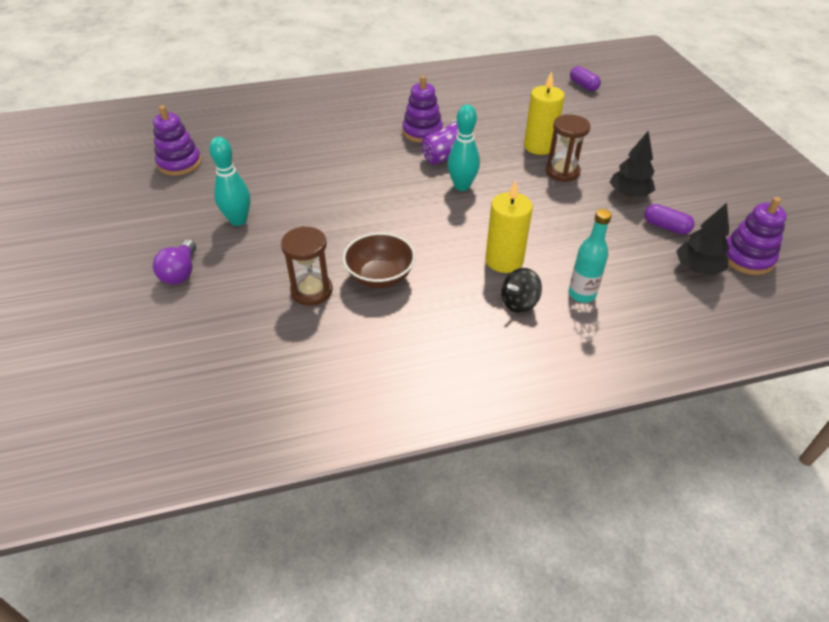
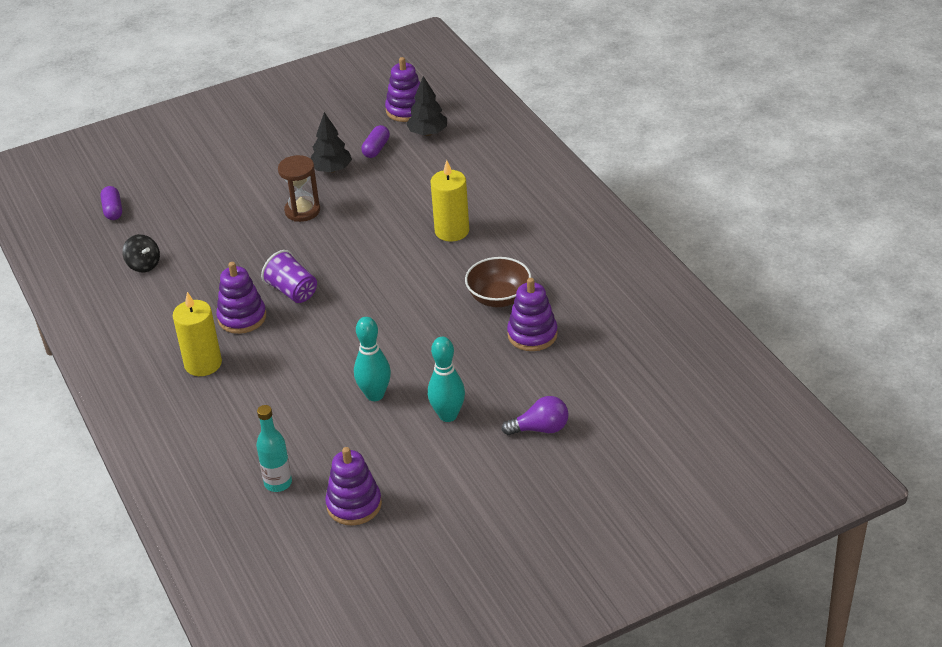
camera: 100 degrees left, 5 degrees down
(311, 291) = (532, 335): brown hourglass -> purple stacking toy
(462, 186) = (344, 271): turquoise bowling pin -> turquoise bowling pin (375, 395)
(519, 302) = (502, 217): black spinning top -> black spinning top (143, 265)
(539, 146) = (257, 230): yellow candle -> yellow candle (203, 364)
(581, 294) = (480, 187): turquoise bottle -> turquoise bottle (278, 483)
(583, 85) = (113, 210): purple capsule -> purple capsule turned 60 degrees counterclockwise

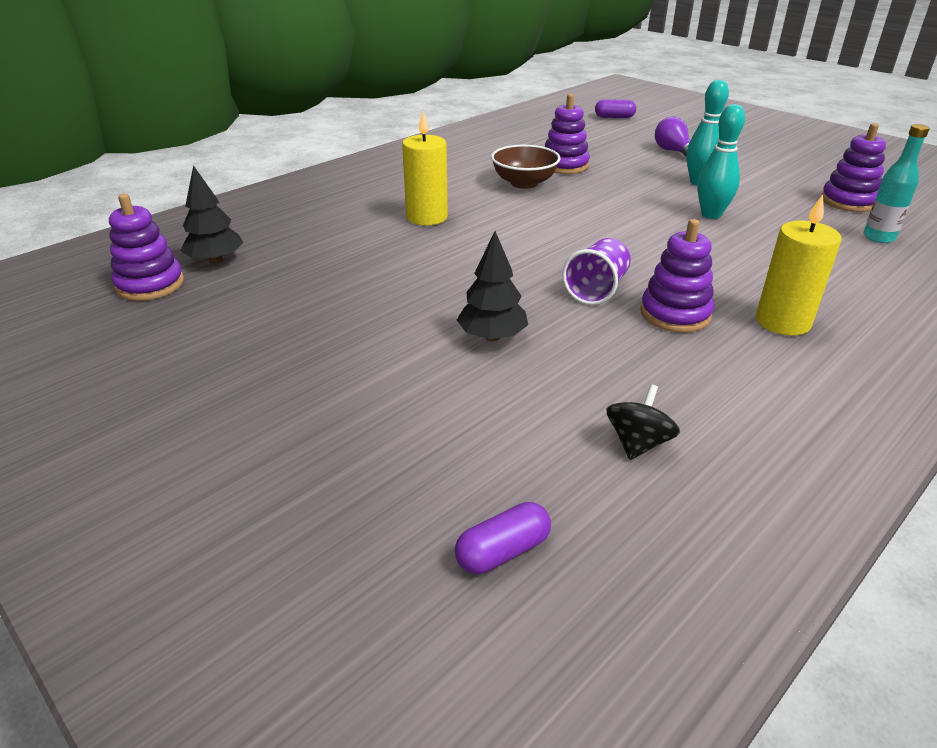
camera: 110 degrees left, 5 degrees down
(302, 211) = (422, 318): brown hourglass -> none
(331, 169) = (312, 315): black tree -> black tree (492, 337)
(376, 149) = (255, 290): purple capsule -> purple capsule (614, 117)

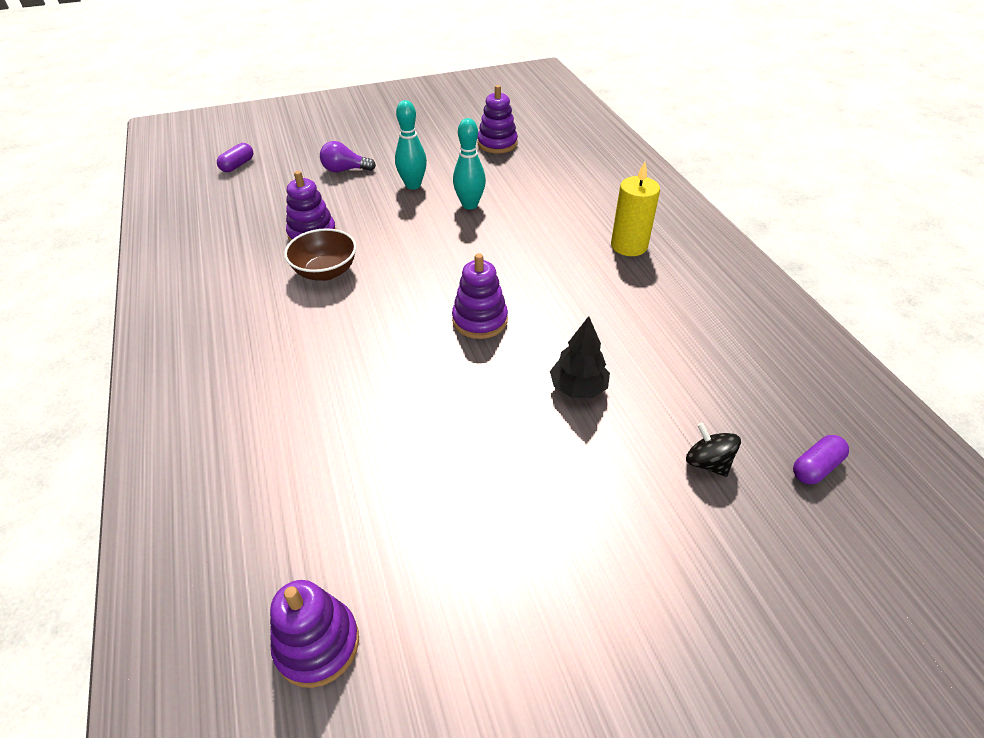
camera: 65 degrees left, 10 degrees up
(216, 260) = (302, 563): black tree -> none
(427, 217) = (340, 358): yellow candle -> none
(503, 551) = (815, 467): purple capsule -> purple capsule turned 60 degrees clockwise
(596, 290) = (542, 306): purple cup -> none
(638, 443) = (731, 365): black spinning top -> black spinning top (707, 462)
(675, 314) = (596, 285): purple stacking toy -> purple stacking toy (480, 320)
(878, 237) = (552, 159): turquoise bottle -> none

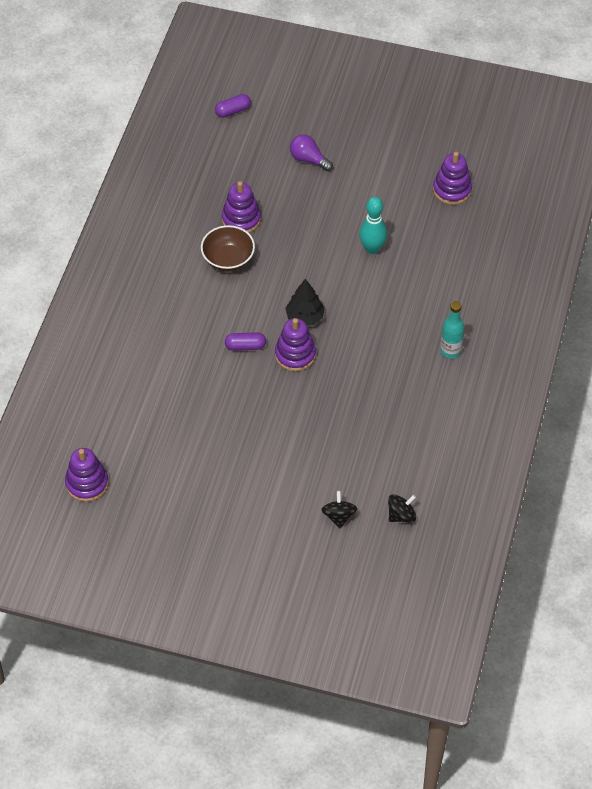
camera: 35 degrees right, 10 degrees up
(413, 185) = (347, 204): turquoise bowling pin -> none
(578, 388) = (312, 434): black tree -> black tree (305, 317)
(629, 246) = (450, 351): yellow candle -> turquoise bottle
(769, 418) = (401, 515): none -> black spinning top
(815, 467) = (394, 553): purple capsule -> purple capsule (245, 346)

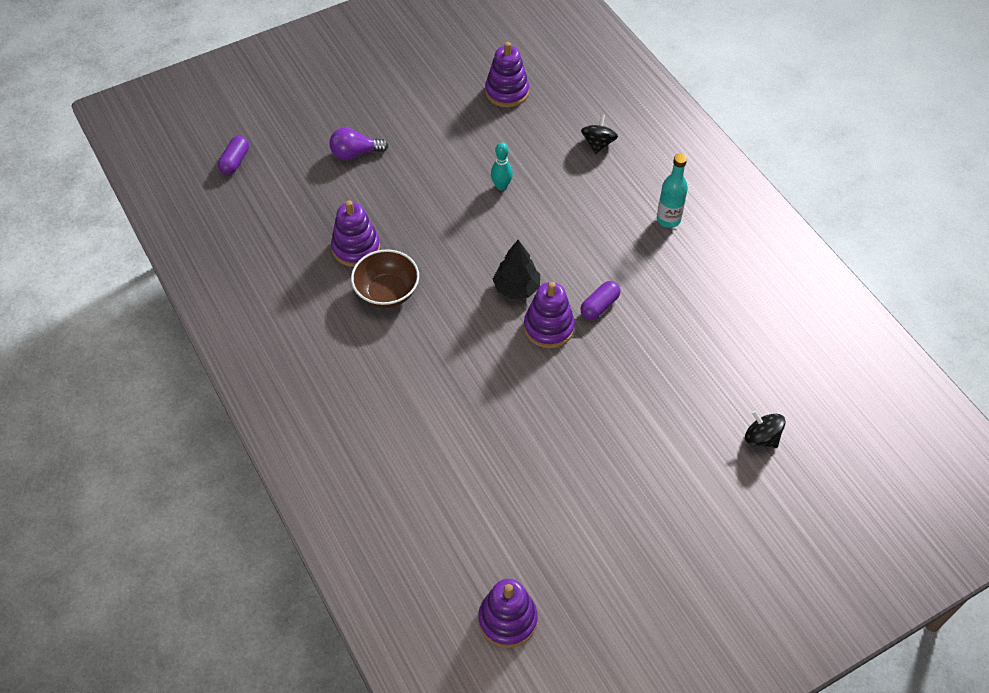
camera: 45 degrees left, 0 degrees up
(245, 346) = (496, 356): purple capsule -> purple capsule (599, 306)
(372, 248) = (501, 186): turquoise bowling pin -> turquoise bowling pin, size x0.67
(401, 515) = (807, 390): black spinning top -> black spinning top (598, 144)

